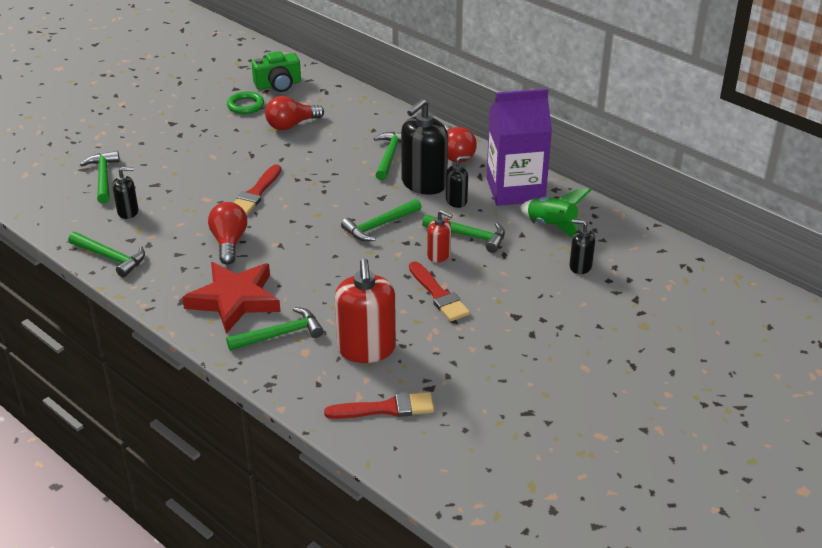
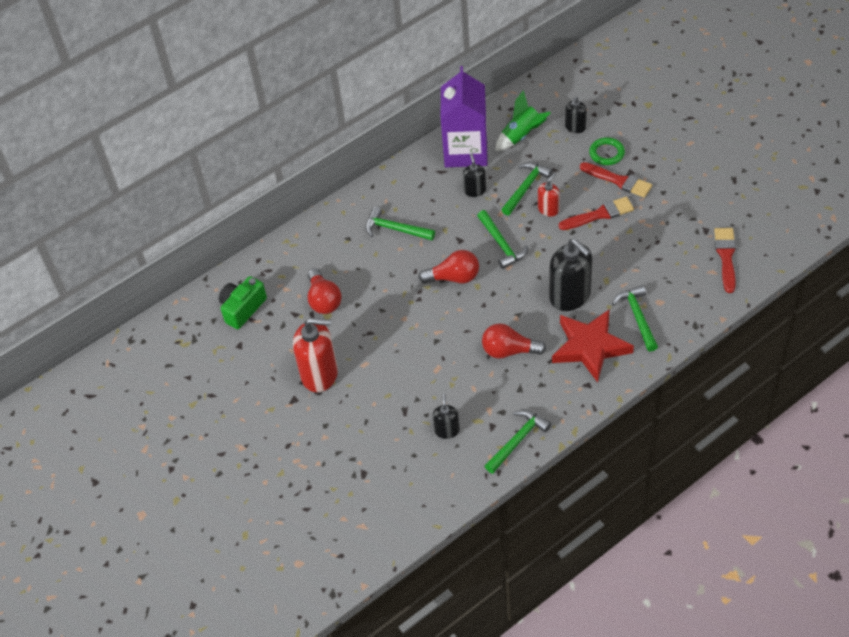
camera: 75 degrees left, 15 degrees up
(103, 178) = (383, 454): green hammer -> none
(245, 105) = (276, 337): green ring -> green ring (606, 153)
(255, 193) = (436, 330): red brush -> red brush (618, 181)
(278, 85) = (242, 309): green camera -> green camera turned 135 degrees counterclockwise
(366, 349) = (660, 263): red soap dispenser -> red soap dispenser (320, 374)
(424, 184) = (445, 209): black soap dispenser -> black soap dispenser (570, 296)
(455, 154) = (403, 183): red light bulb -> red light bulb (454, 277)

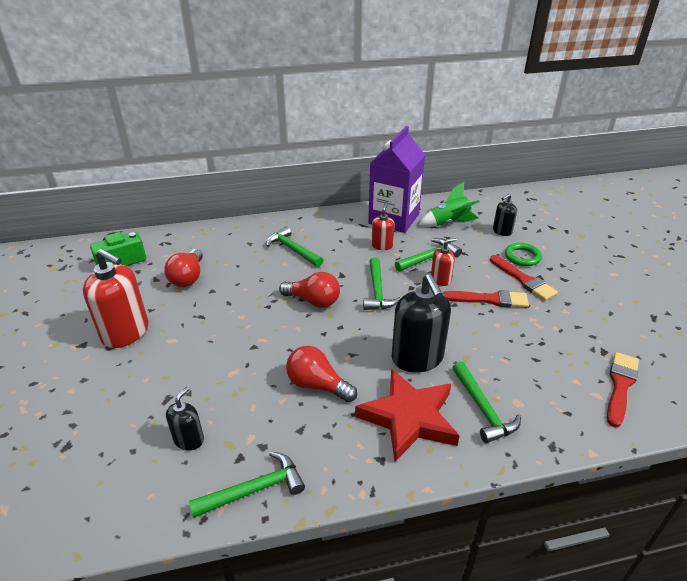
camera: 20 degrees right, 15 degrees down
(475, 190) = (382, 245): black soap dispenser -> red soap dispenser
(637, 317) = (483, 408): green hammer -> green hammer turned 150 degrees clockwise

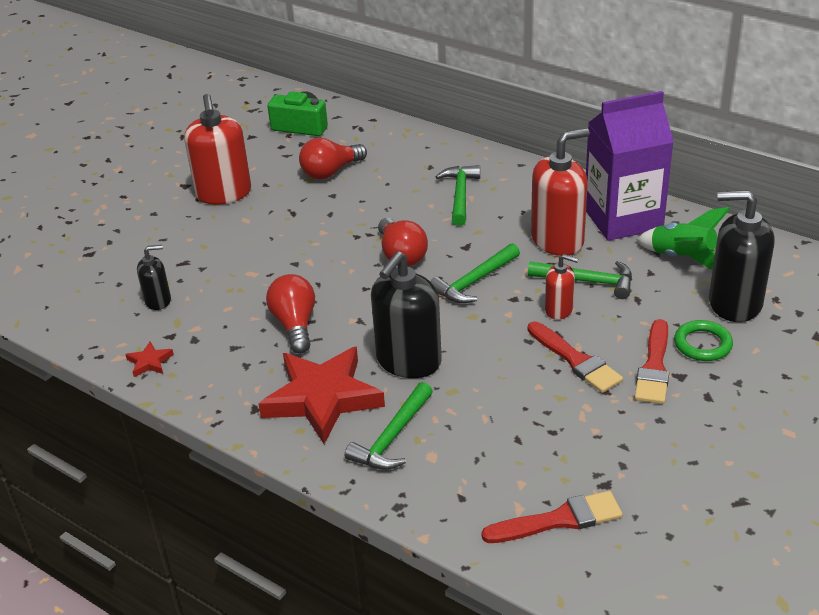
camera: 50 degrees right, 0 degrees up
(254, 489) = (149, 362): green hammer -> red star
(382, 245) = (557, 240): red soap dispenser -> red soap dispenser, size x1.91
(502, 231) = (734, 303): black soap dispenser -> black soap dispenser, size x1.91

